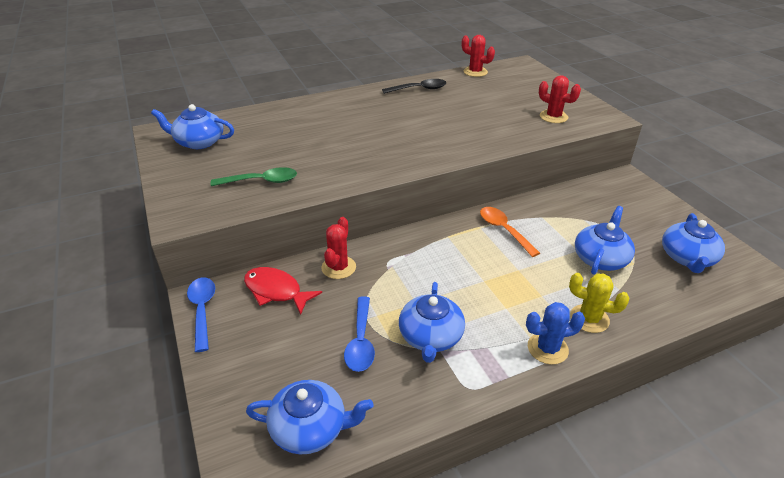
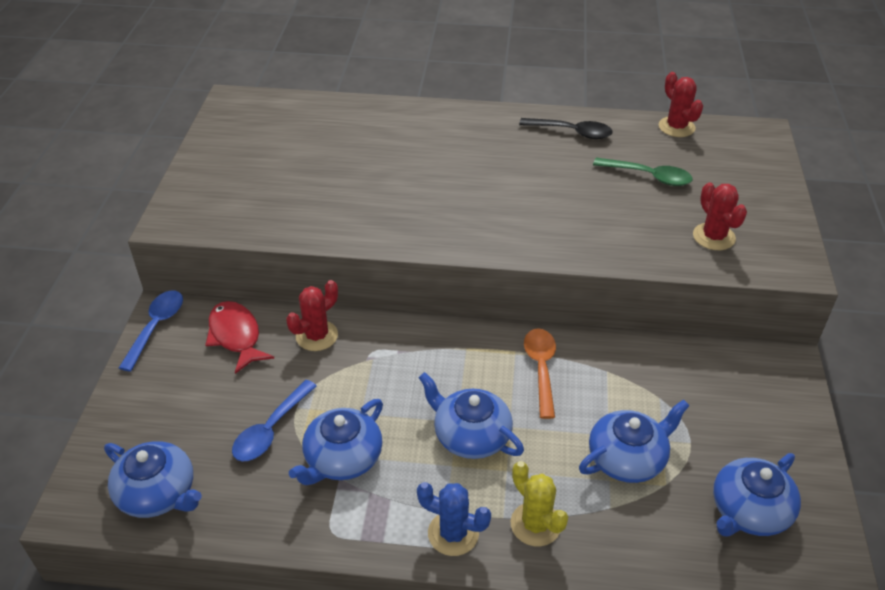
camera: 30 degrees right, 5 degrees up
(199, 142) = (260, 128): blue teapot -> blue teapot (470, 435)
(261, 181) = (281, 204): green spoon -> green spoon (649, 176)

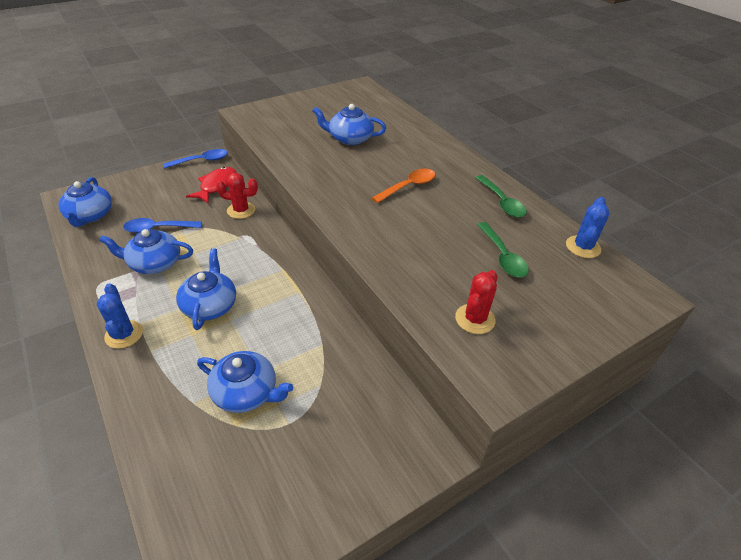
camera: 50 degrees right, 0 degrees up
(535, 524) = (154, 370): yellow cactus -> none
(541, 369) = (295, 310): orange spoon -> orange spoon (408, 186)
(572, 132) = (501, 202): black spoon -> green spoon
(676, 127) = (583, 247): red cactus -> blue cactus
(749, 511) = (244, 493): blue teapot -> blue teapot (350, 138)

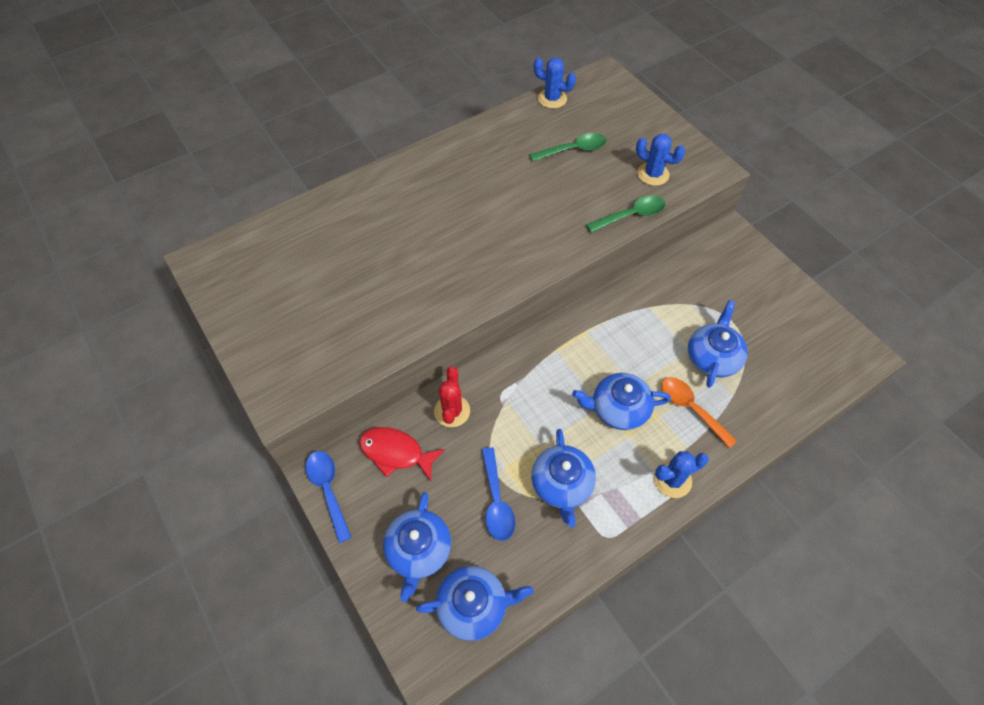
camera: 90 degrees left, 15 degrees up
(350, 138) = (363, 267): blue teapot -> blue teapot (418, 550)
(408, 186) = (469, 211): orange spoon -> orange spoon (691, 408)
(475, 319) = (653, 174): red cactus -> blue cactus
(501, 202) = (491, 141): green spoon -> green spoon (631, 215)

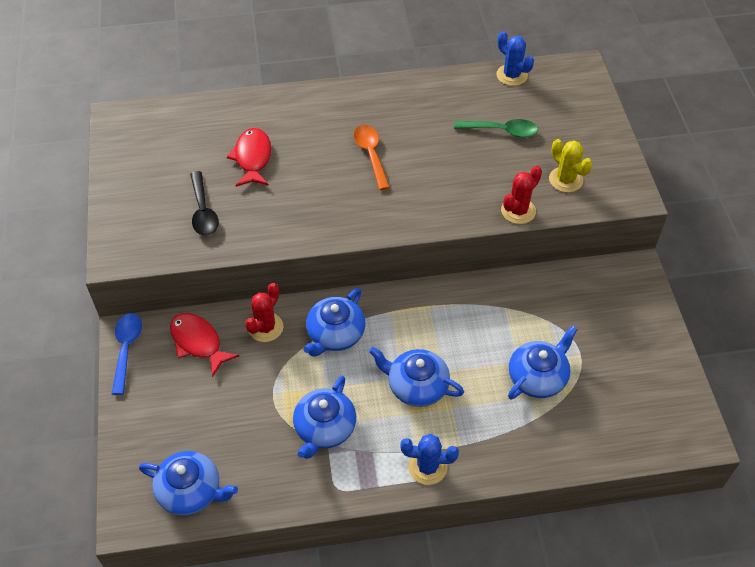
camera: 25 degrees right, 5 degrees down
(344, 323) = (203, 211): none -> black spoon
(363, 253) = (252, 158): none -> red fish
(418, 550) = (171, 428): blue teapot -> blue teapot (335, 334)
(496, 501) = (259, 417): blue spoon -> none
(631, 215) = (518, 211): green spoon -> red cactus
(653, 174) = (565, 180): blue cactus -> yellow cactus
(691, 408) = (486, 413): orange spoon -> orange spoon (371, 154)

